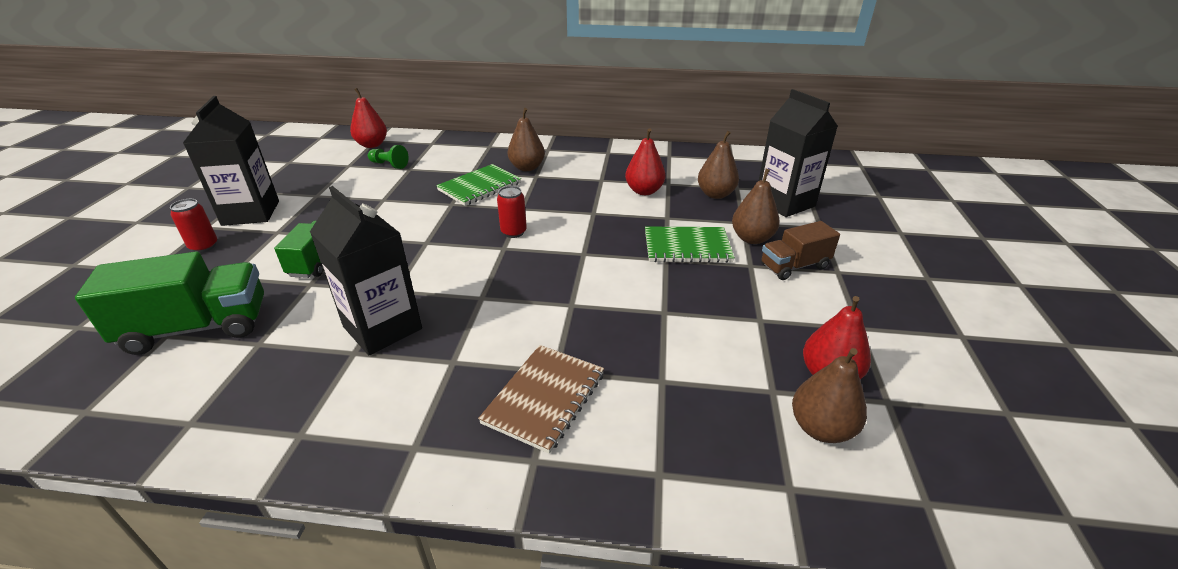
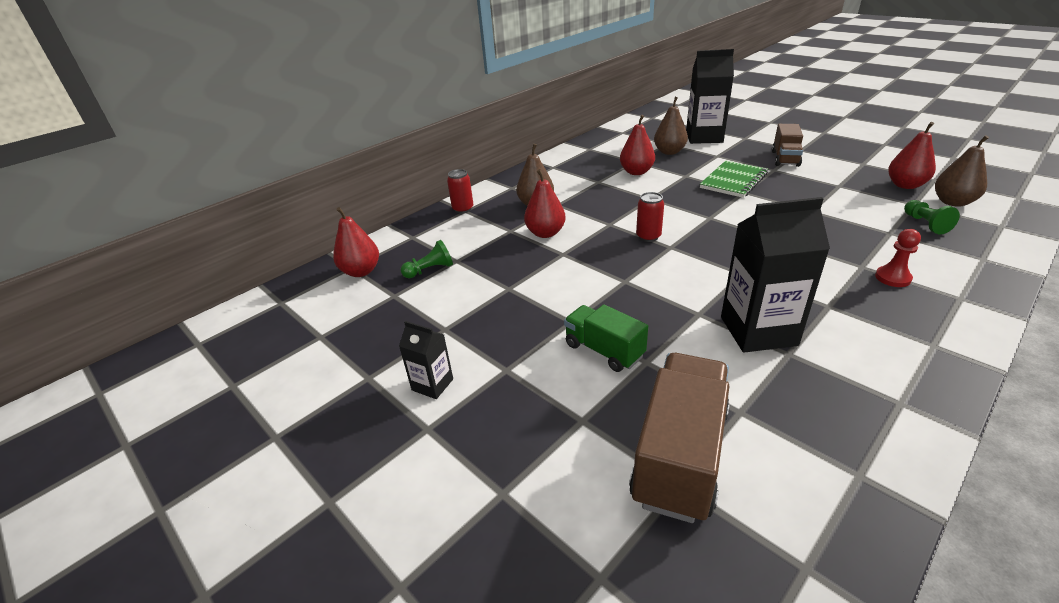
camera: 50 degrees left, 0 degrees up
(198, 328) = (680, 455): green truck -> brown truck
(204, 246) = (483, 434): red can -> red can (463, 209)
(251, 213) = (432, 384): black carton -> black carton, size x0.51
(479, 187) = (545, 233): green notebook -> red pear
(544, 398) = (892, 278): brown notebook -> red pawn
(717, 408) = (925, 224): none -> green pawn
(752, 238) = (741, 159): brown pear -> none

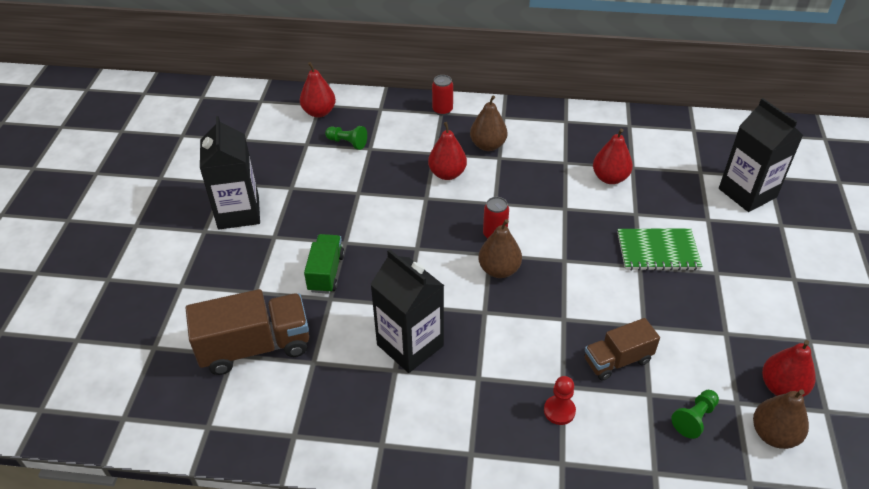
camera: 50 degrees right, 10 degrees up
(432, 384) = (238, 212): black carton -> black carton, size x1.95
(669, 152) = (680, 182): brown pear -> brown pear (499, 270)
(785, 158) = (755, 273): brown truck -> brown truck (617, 360)

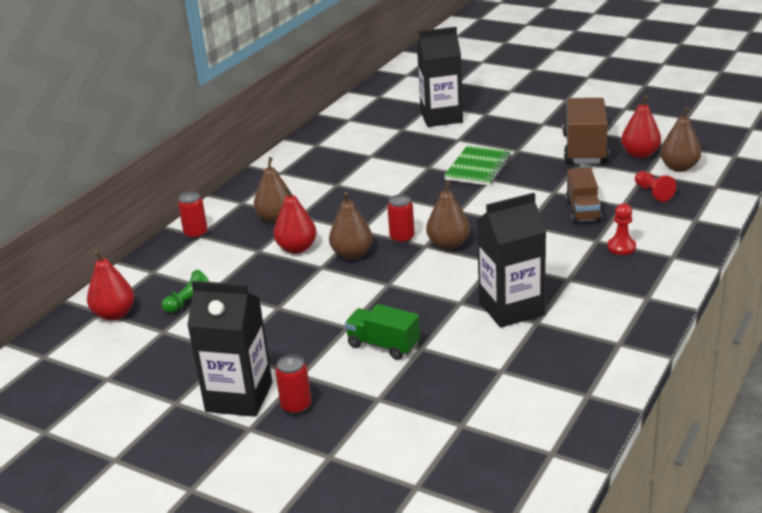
camera: 65 degrees left, 15 degrees down
(234, 247) = (296, 406): none -> red can
(255, 347) = (459, 407): brown truck -> brown truck (584, 149)
(453, 210) = (352, 254): none -> brown pear
(610, 178) = (375, 168): red pear -> none
(694, 418) = (653, 193): green pawn -> red pawn

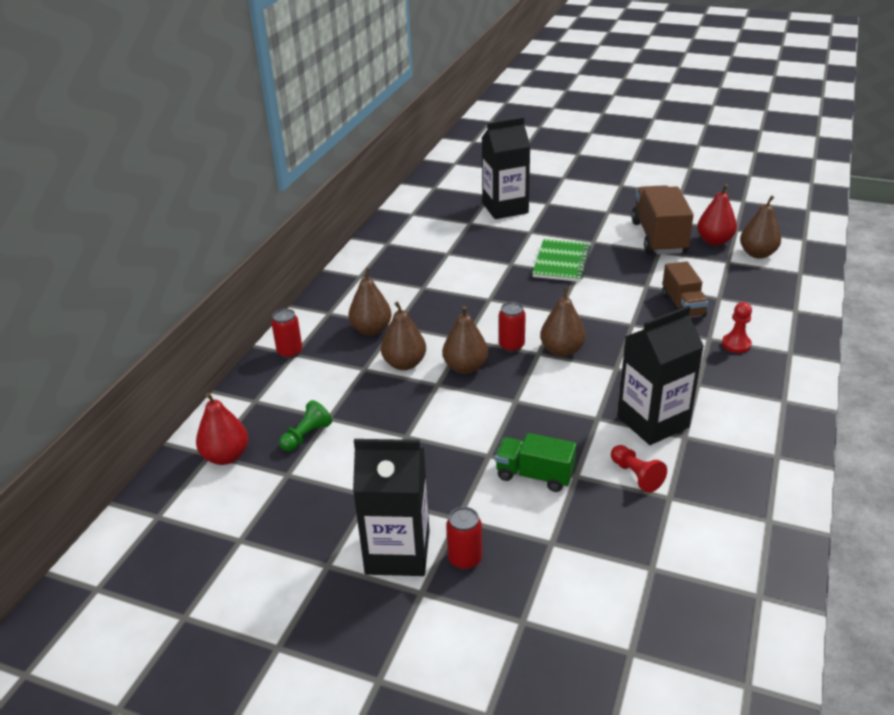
camera: 10 degrees left, 5 degrees up
(297, 248) = (404, 364): red pear -> brown pear
(653, 193) = (743, 282): red pawn -> red pawn (636, 475)

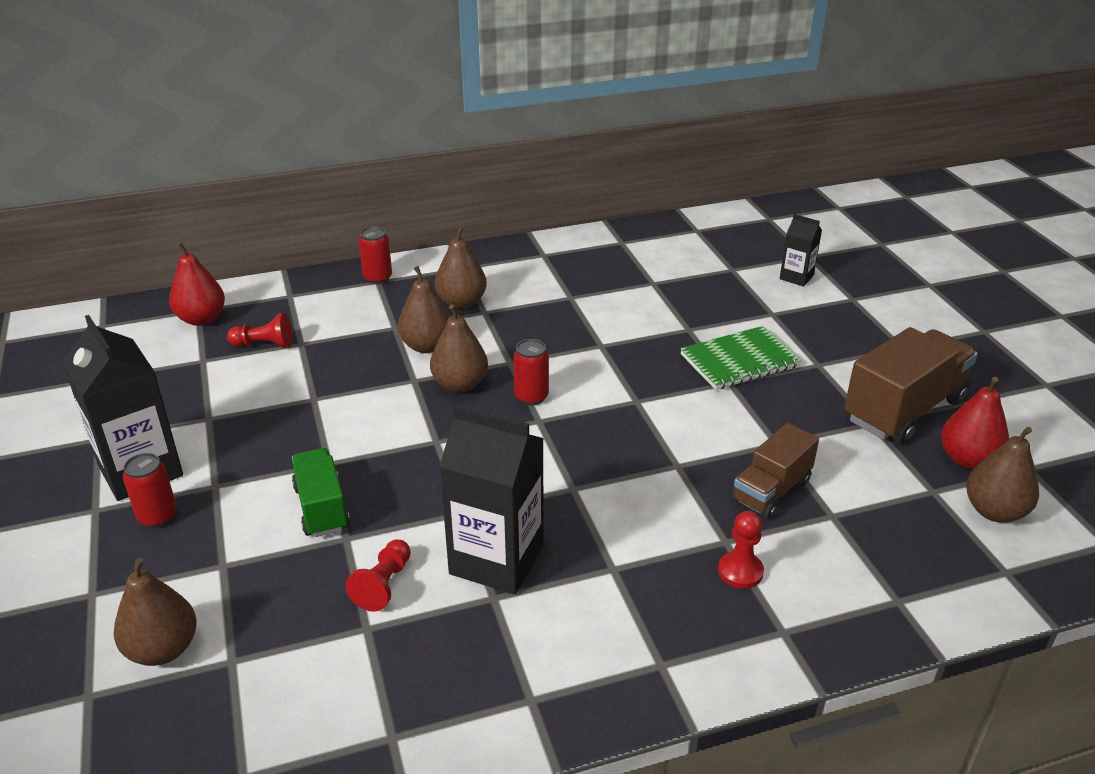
camera: 50 degrees right, 0 degrees up
(306, 436) = (264, 344): green pawn -> red pawn
(505, 208) = (796, 277): black carton -> black carton, size x0.51
(562, 351) = (562, 435): brown pear -> brown pear (163, 649)

